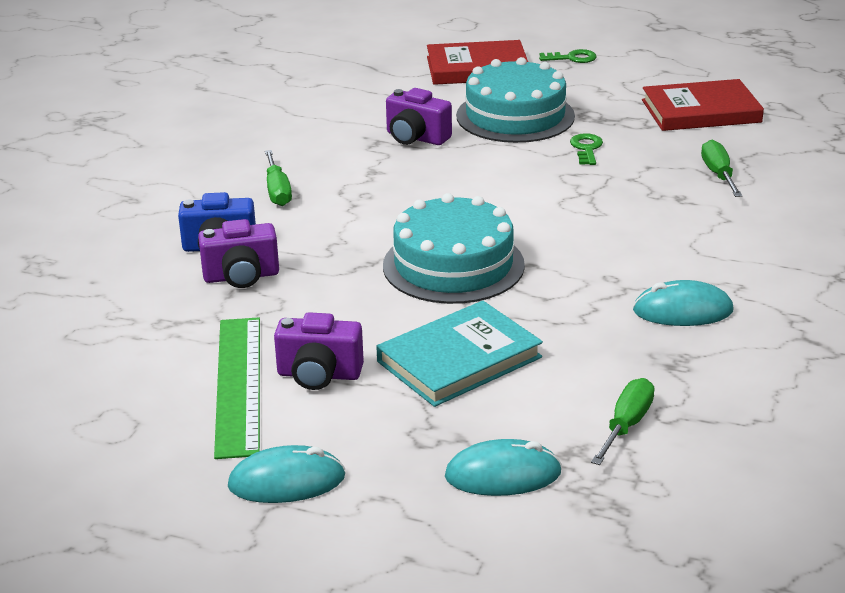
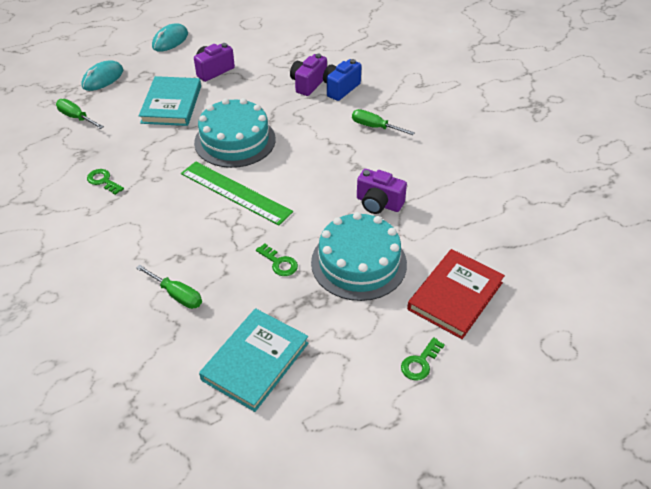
camera: 130 degrees right, 15 degrees up
(238, 385) = (234, 53): green ruler -> green ruler (235, 192)
(416, 138) = (378, 203): purple camera -> purple camera turned 135 degrees counterclockwise
(626, 425) = (76, 117): green screwdriver -> green screwdriver turned 150 degrees clockwise
(682, 311) = (103, 181): turquoise mouse -> green key
(701, 111) = (255, 361): red book -> turquoise book

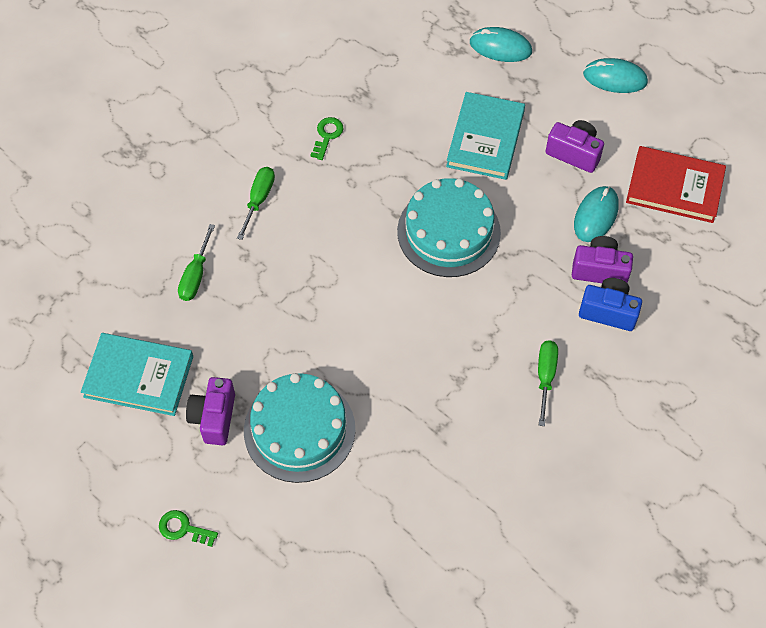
camera: 70 degrees right, 15 degrees up
(76, 117) = (418, 58): green screwdriver -> green screwdriver (259, 199)
(171, 104) = (485, 139): turquoise book -> turquoise book turned 60 degrees counterclockwise
(235, 192) = (360, 268): green ruler -> none
(267, 75) = (596, 215): none -> turquoise mouse
(279, 263) = (271, 351): green key -> none
(378, 203) = (402, 423): purple camera -> purple camera (214, 418)
(455, 296) = (286, 542): red book -> red book (674, 187)

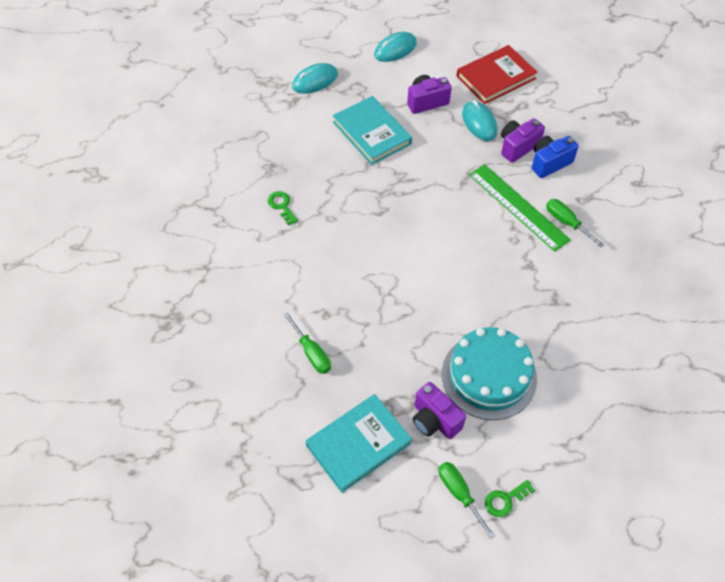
camera: 50 degrees left, 5 degrees down
(259, 199) = (290, 276): green screwdriver -> green screwdriver (459, 494)
(448, 232) = (419, 196): turquoise cake -> none
(522, 322) = (518, 207): none -> green ruler

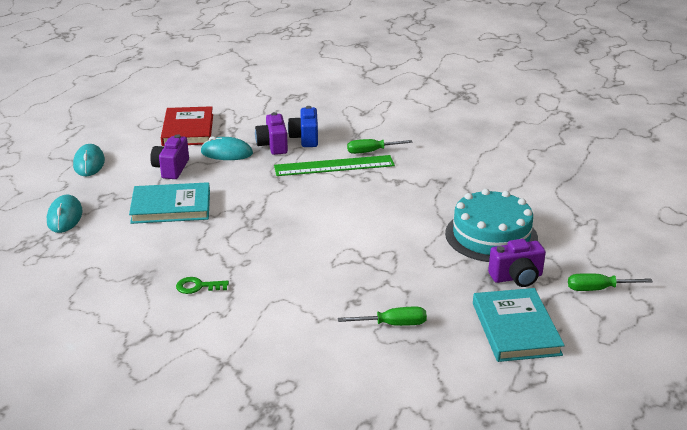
camera: 60 degrees left, 25 degrees down
(505, 500) = (615, 268): green key -> none

